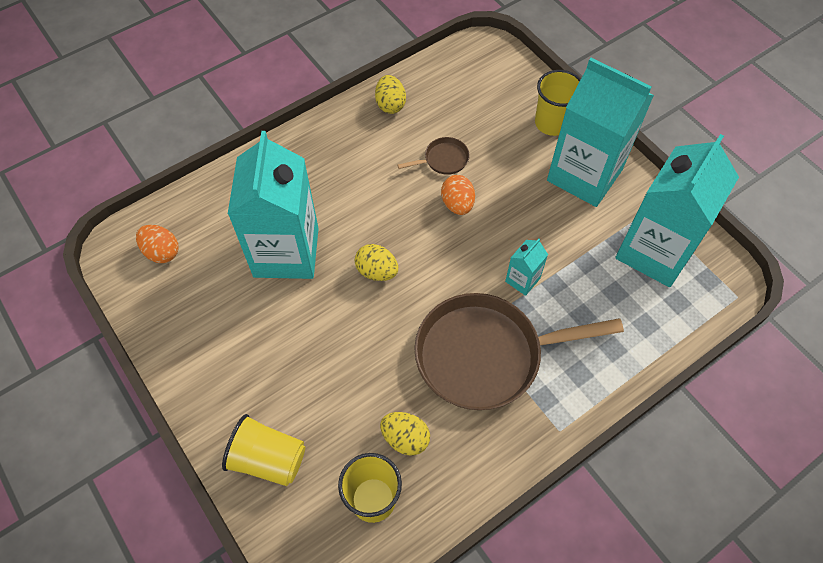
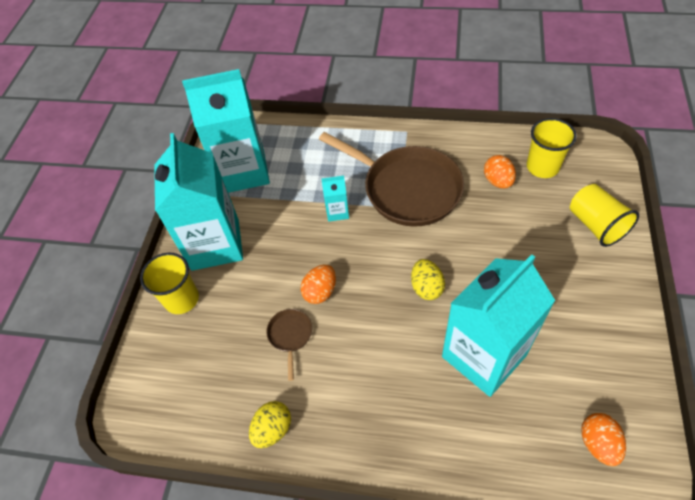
camera: 130 degrees left, 5 degrees down
(405, 438) = (497, 181): yellow egg -> orange egg
(443, 160) = (290, 336): brown pan -> brown pan turned 60 degrees clockwise

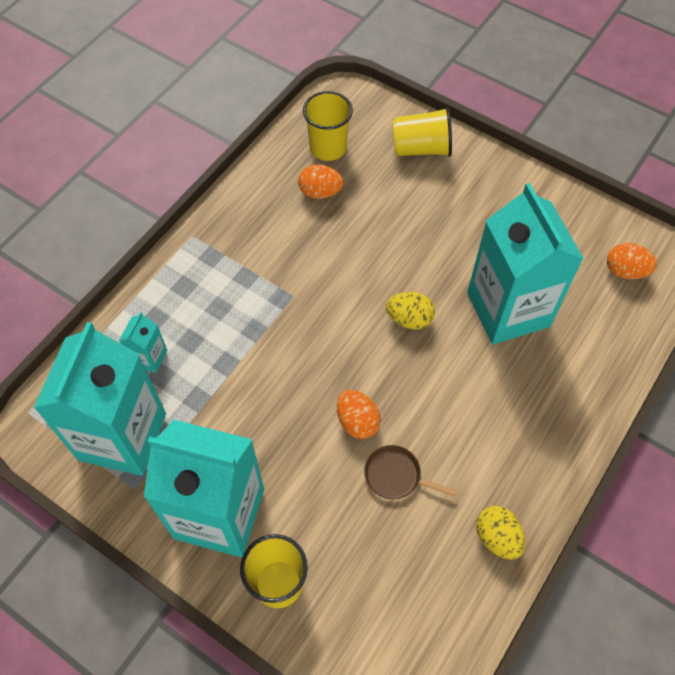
camera: 70 degrees left, 5 degrees up
(337, 212) = (260, 357): turquoise carton -> turquoise carton (149, 357)
(406, 188) = (274, 275): brown pan -> none

